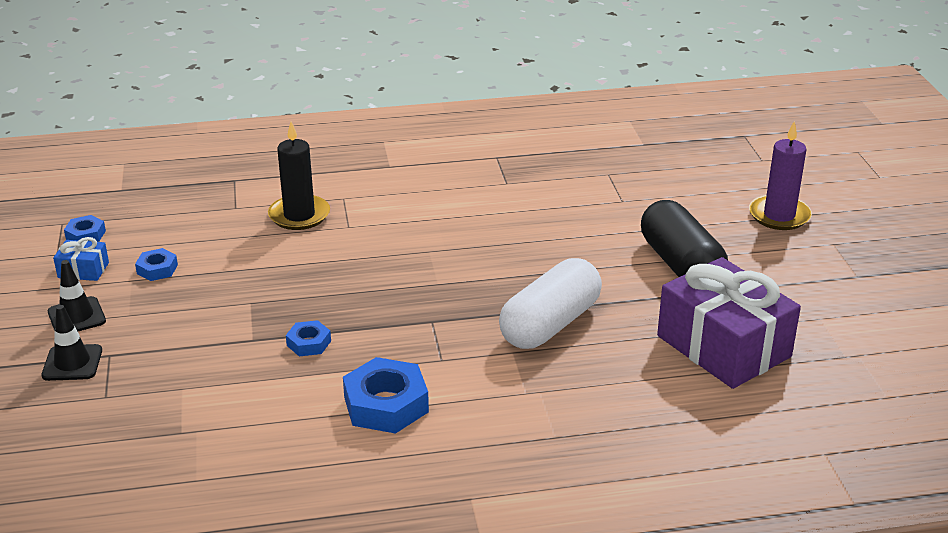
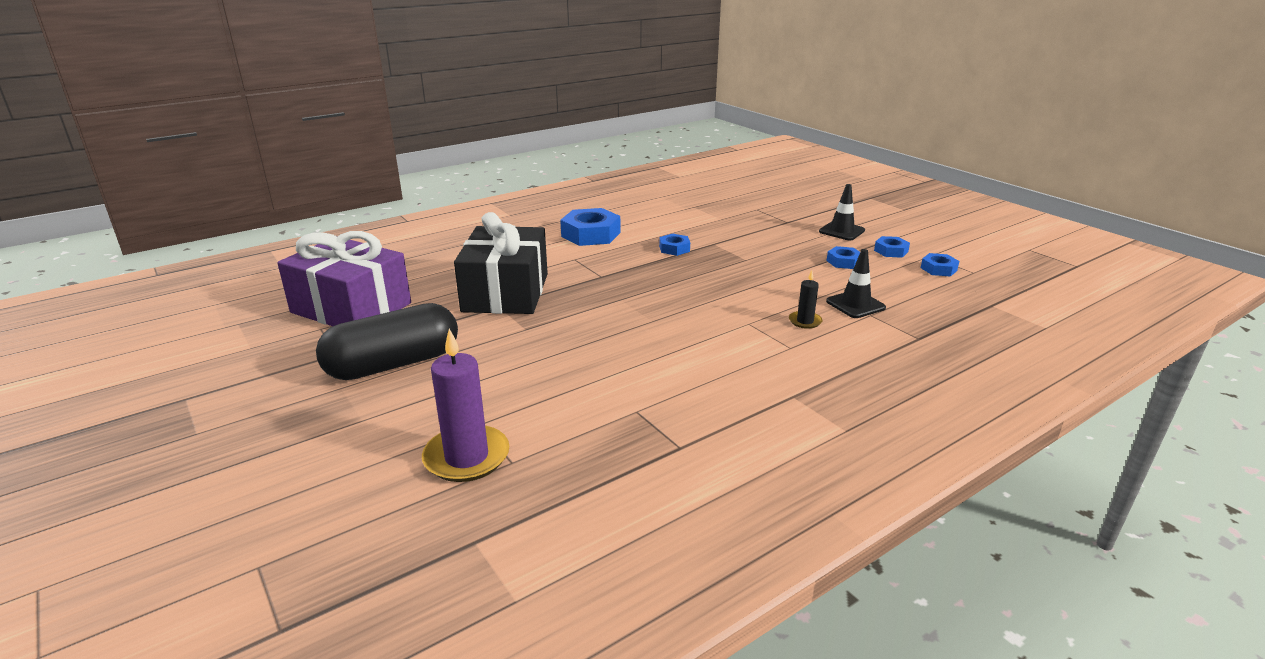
camera: 155 degrees right, 5 degrees down
(72, 363) = (800, 215): black traffic cone -> black traffic cone (855, 305)
(83, 270) = (891, 251): blue gift -> blue nut
(299, 215) = (805, 321): black candle -> black candle, size x0.51
(550, 324) = (505, 292): white capsule -> black gift
(681, 264) = (393, 364): black capsule -> black capsule turned 75 degrees counterclockwise
(779, 215) = (259, 456): purple candle -> purple candle (466, 457)

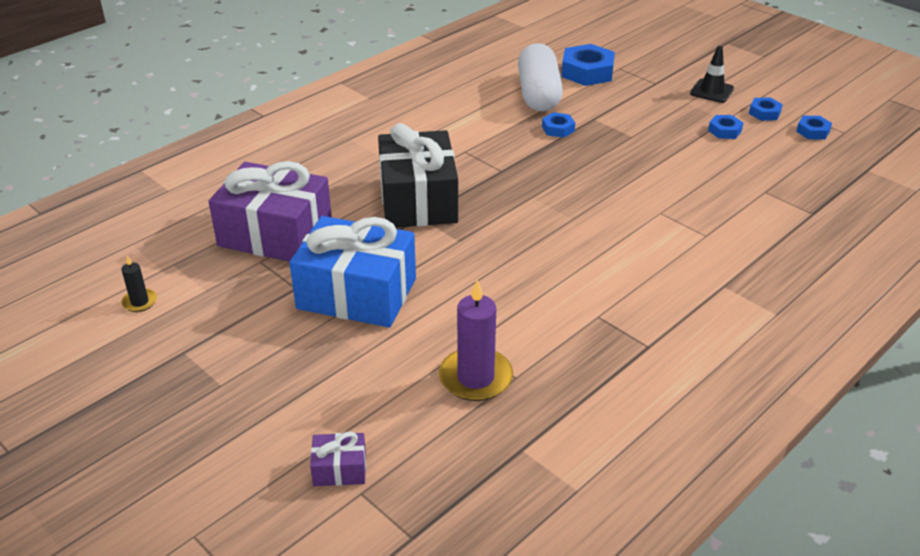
camera: 10 degrees left, 10 degrees up
(253, 536) = (339, 469): none -> purple gift
(393, 364) = (357, 293): black capsule -> blue gift
(590, 234) = (466, 118): blue nut -> blue nut (587, 72)
(668, 222) = (538, 94): none -> white capsule
(805, 321) = (710, 205): black candle -> black candle (140, 302)
(855, 305) = (749, 181): black traffic cone -> none

